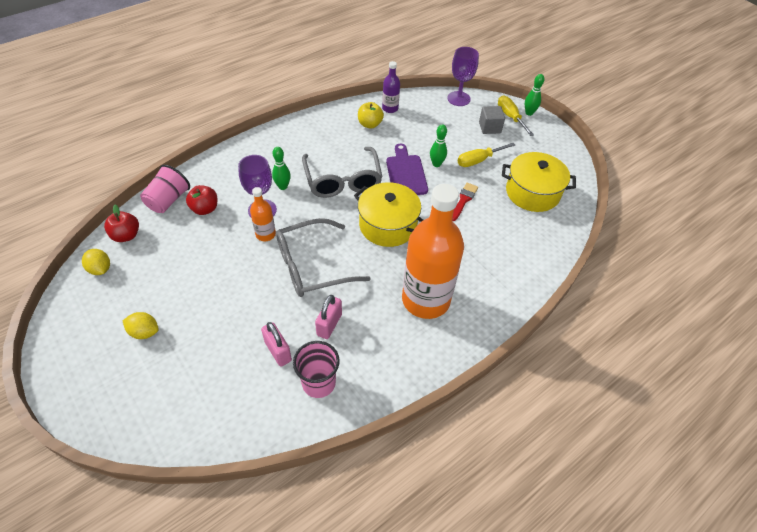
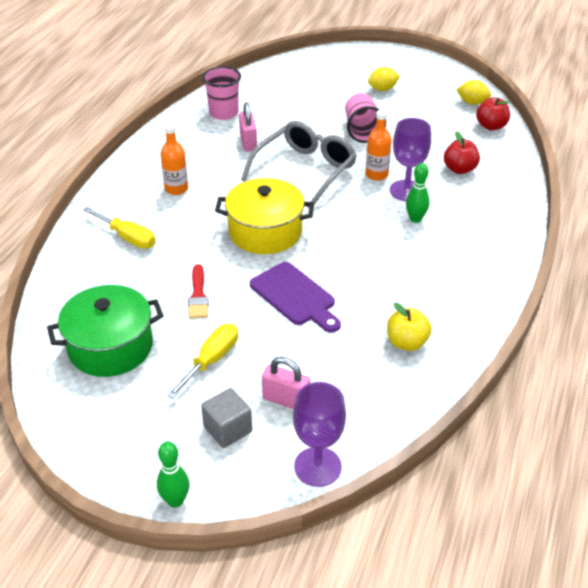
camera: 150 degrees right, 10 degrees down
(168, 200) = (502, 161): pink cup -> pink cup (362, 131)
(278, 351) = (272, 116): pink padlock -> pink padlock (286, 400)
(343, 180) = (360, 254): grey glasses -> none
(390, 108) = (406, 385): purple bottle -> none
(426, 300) = (176, 189): orange bottle -> orange bottle, size x0.45
(436, 164) = (266, 327): green bowling pin -> none
(510, 117) = (204, 472): yellow screwdriver -> yellow screwdriver (127, 237)
(532, 193) = (110, 347): yellow pot -> green pot

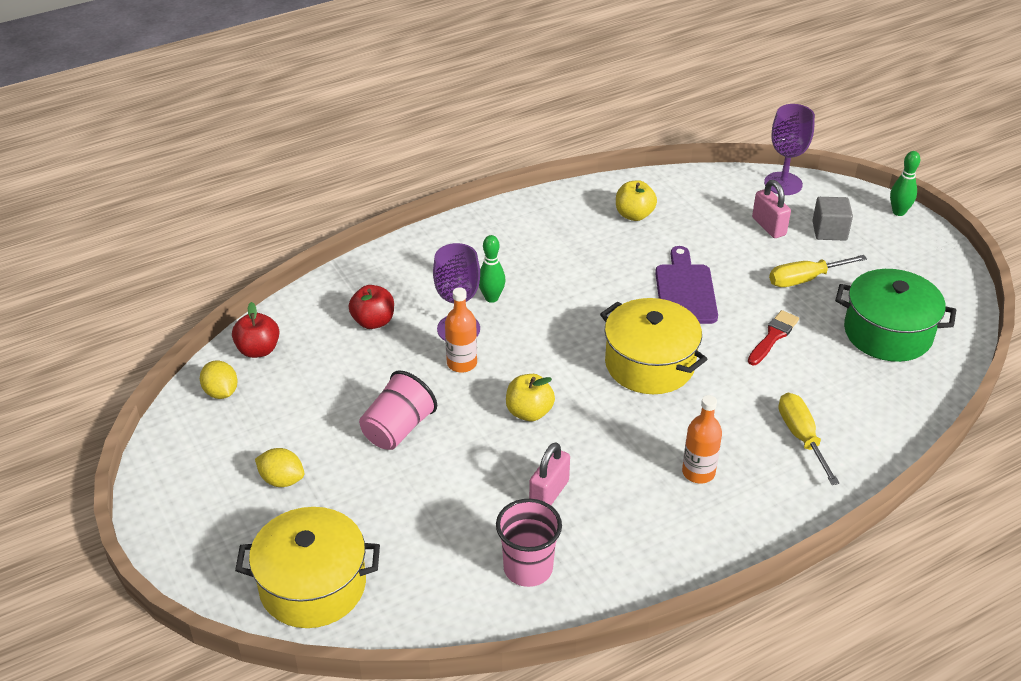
camera: 140 degrees left, 0 degrees up
(305, 171) = (529, 412): grey glasses -> yellow apple
(311, 68) = (313, 585): none -> yellow pot

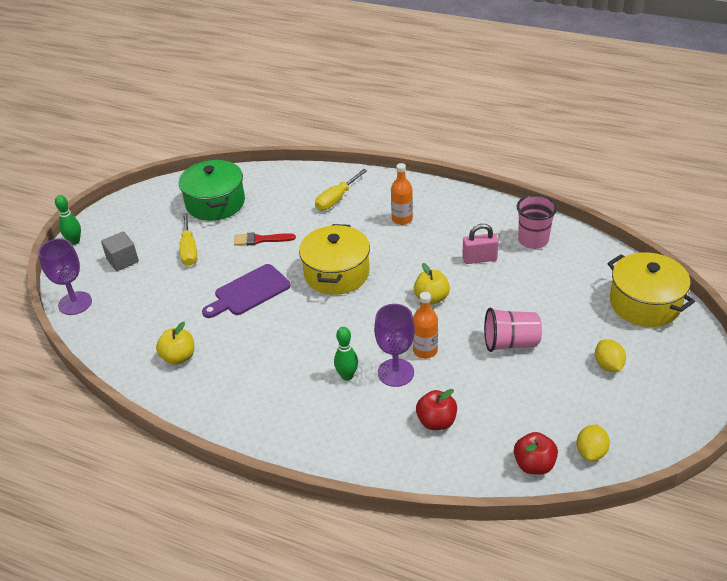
camera: 125 degrees left, 0 degrees up
(769, 226) = (139, 287): pink padlock -> none
(805, 279) = (189, 250): yellow screwdriver -> yellow screwdriver turned 45 degrees clockwise

